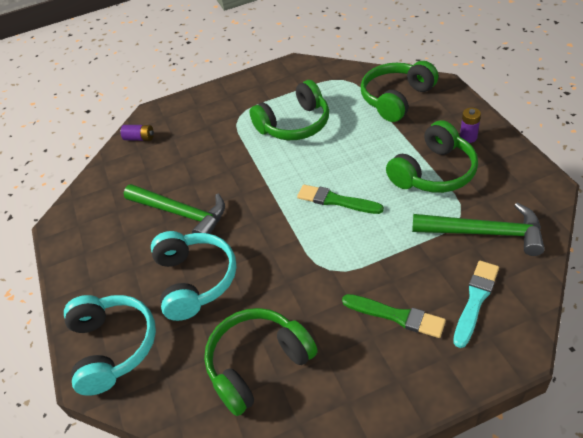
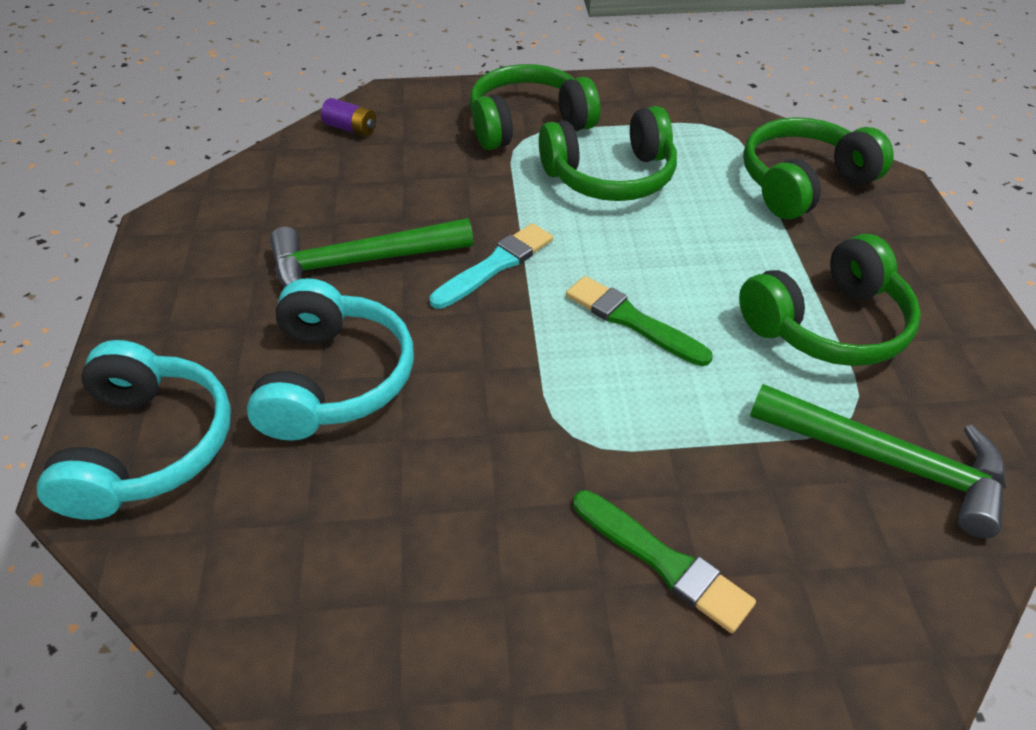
camera: 10 degrees right, 0 degrees up
(181, 213) = (361, 262): green hammer -> green hammer turned 120 degrees clockwise
(258, 364) = (376, 563): green headphones -> green headphones (528, 124)
(468, 137) = (913, 283): purple battery -> none
(475, 300) = (828, 584): turquoise brush -> turquoise brush (495, 265)

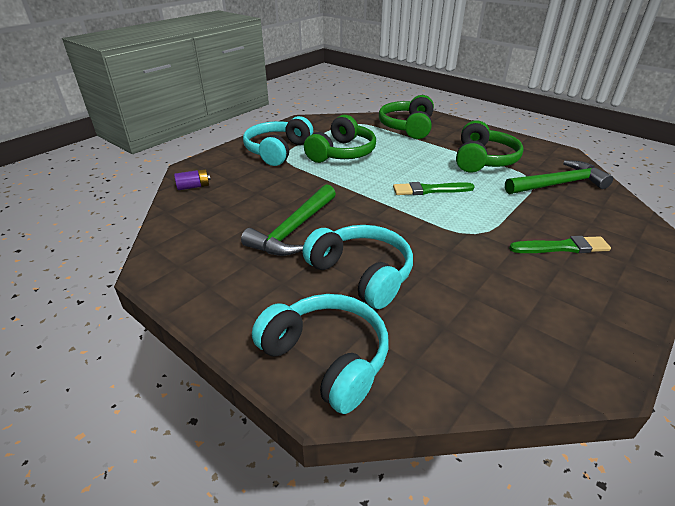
camera: 45 degrees left, 10 degrees down
(495, 265) = (352, 200): turquoise brush -> none
(528, 124) = (277, 151): green headphones -> turquoise headphones

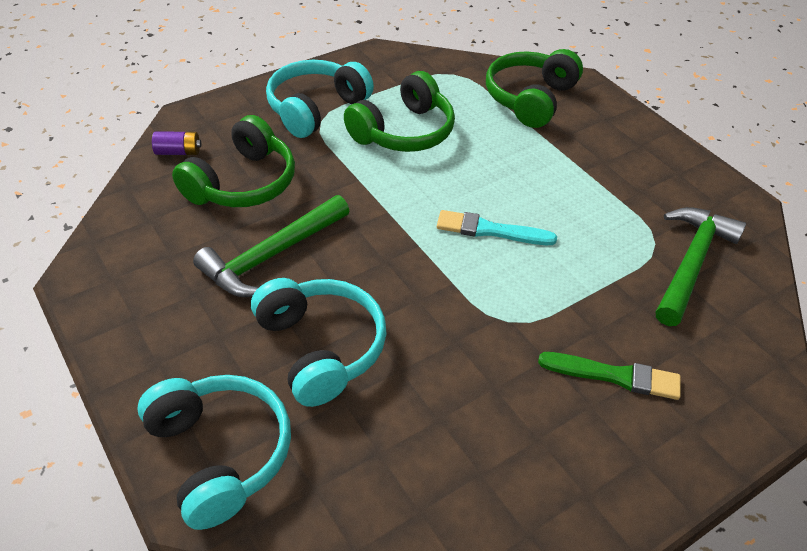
camera: 15 degrees right, 10 degrees up
(430, 190) = (490, 230): green brush -> turquoise brush
(483, 160) = (606, 190): green headphones -> green headphones (243, 183)
(558, 184) = (690, 263): green hammer -> green hammer turned 60 degrees counterclockwise

